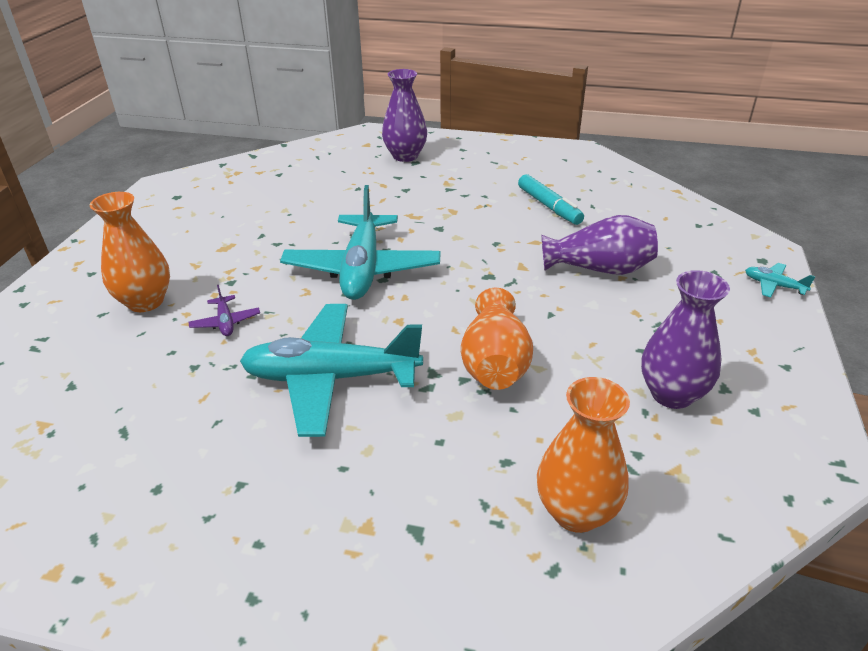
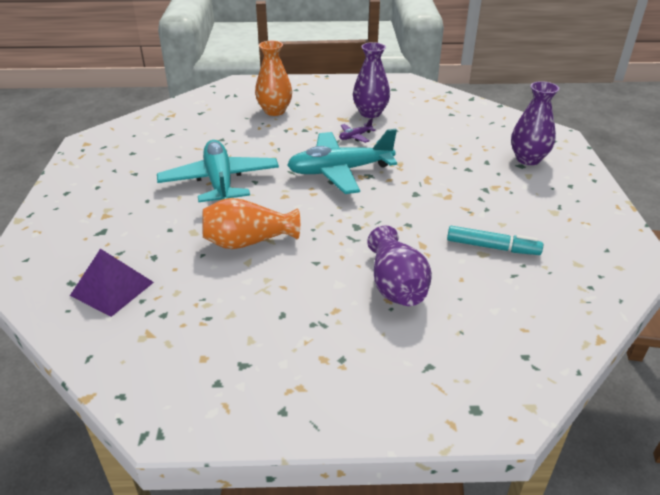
camera: 75 degrees right, 0 degrees up
(226, 322) = (263, 138): purple plane -> purple plane (355, 136)
(549, 206) = (492, 247): turquoise marker -> turquoise marker turned 120 degrees counterclockwise
(576, 512) = (112, 288): orange vase -> purple pyramid
(671, 394) = (230, 332): purple vase -> purple vase (370, 113)
(773, 285) = (424, 415): turquoise plane -> none

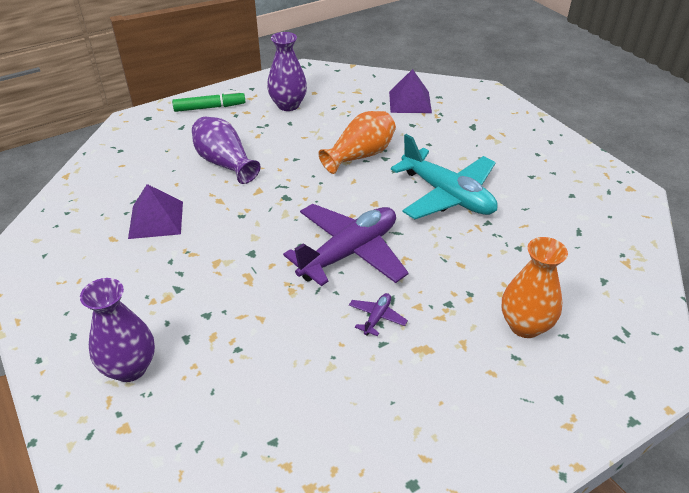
camera: 150 degrees right, 5 degrees up
(340, 171) = (349, 252): turquoise plane -> purple plane
(370, 113) = (396, 382): purple vase -> purple vase (288, 105)
(371, 391) = (210, 107): none -> green marker
(492, 247) = (156, 219): turquoise marker -> purple pyramid

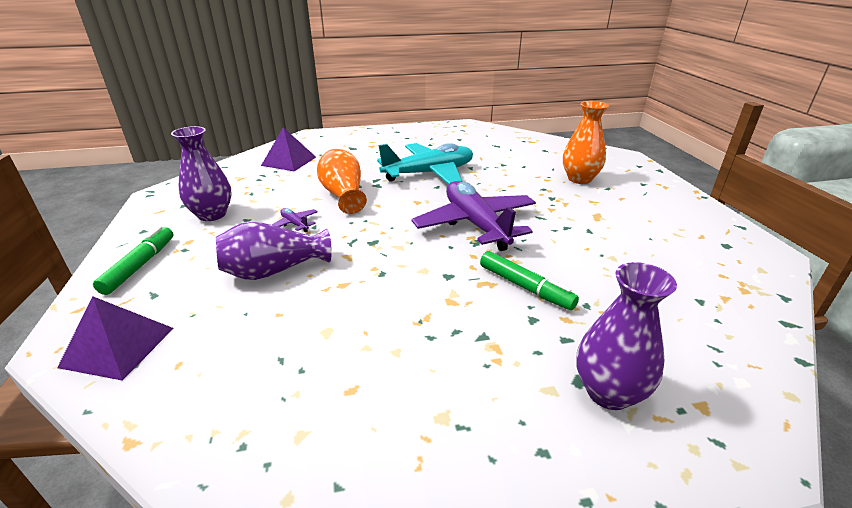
camera: 70 degrees left, 10 degrees down
(156, 219) = (340, 340): purple pyramid -> purple pyramid (118, 347)
(251, 304) = (525, 287): none -> green marker
(377, 317) = (560, 227): purple plane -> purple plane (295, 224)

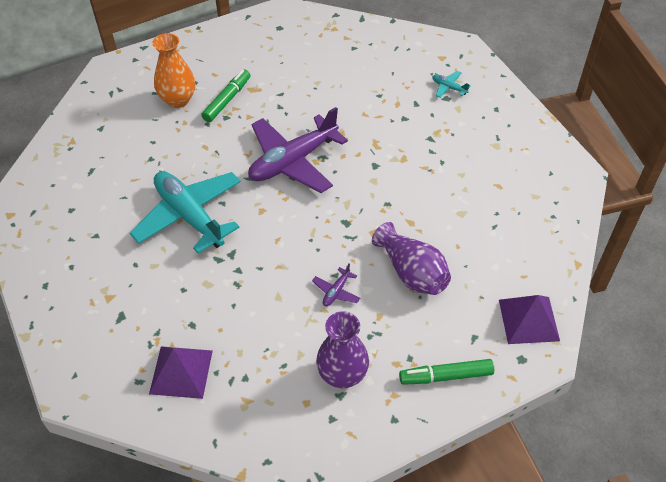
camera: 105 degrees left, 20 degrees up
(343, 195) = (264, 275): orange vase -> none
(525, 287) = (372, 124): green marker -> green marker (227, 100)
(608, 392) = (449, 87): purple vase -> turquoise plane

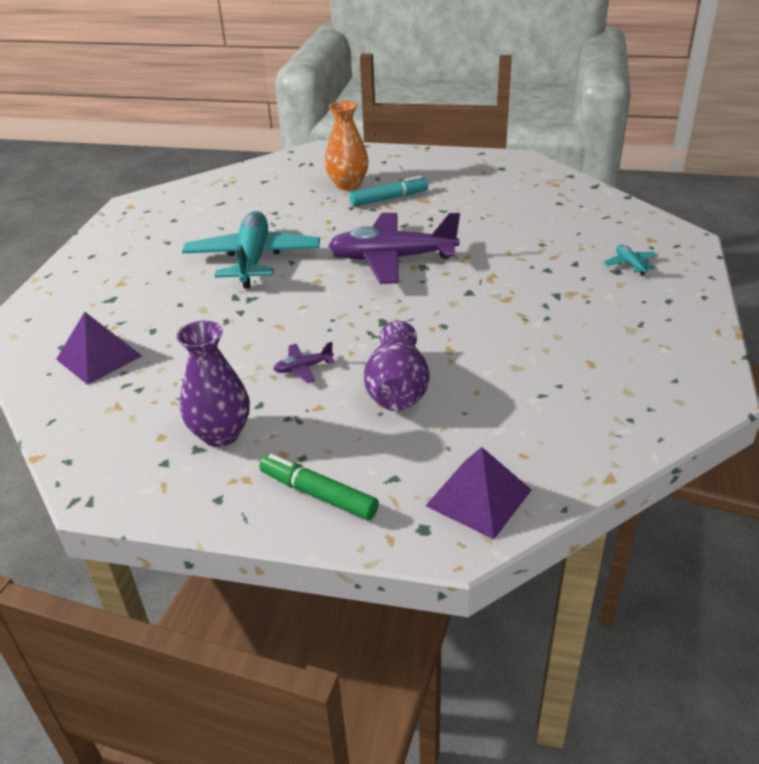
camera: 40 degrees right, 15 degrees down
(227, 100) = (389, 198): green marker -> turquoise marker

